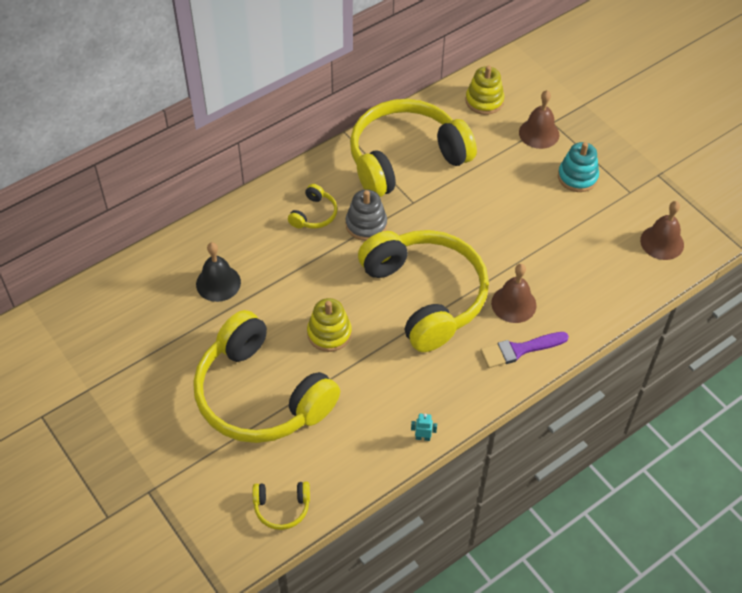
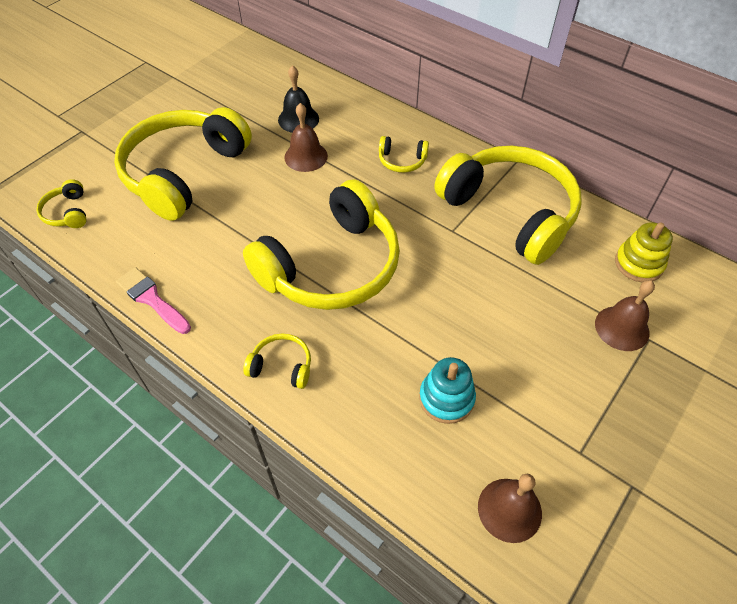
camera: 75 degrees right, 0 degrees up
(329, 333) = (263, 202): yellow stacking toy -> none
(366, 224) = (406, 200): grey stacking toy -> none
(423, 437) = (152, 299): turquoise robot -> pink brush
(513, 304) = (345, 348): brown bell -> brown bell (306, 156)
(519, 350) = (281, 366): purple brush -> yellow headphones
(577, 177) = (573, 383): turquoise stacking toy -> turquoise stacking toy (446, 398)

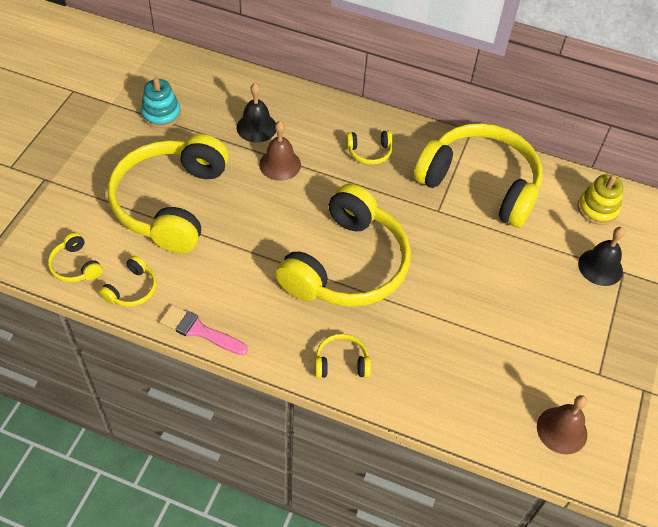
camera: 20 degrees left, 0 degrees up
(107, 245) = (132, 289): none -> yellow headphones
(446, 398) = (485, 357): turquoise stacking toy -> turquoise stacking toy (161, 114)
(622, 328) = (600, 267): brown bell -> black bell

